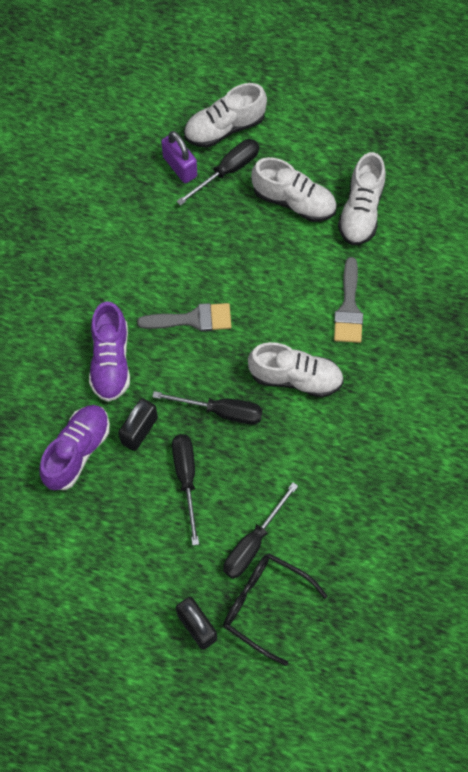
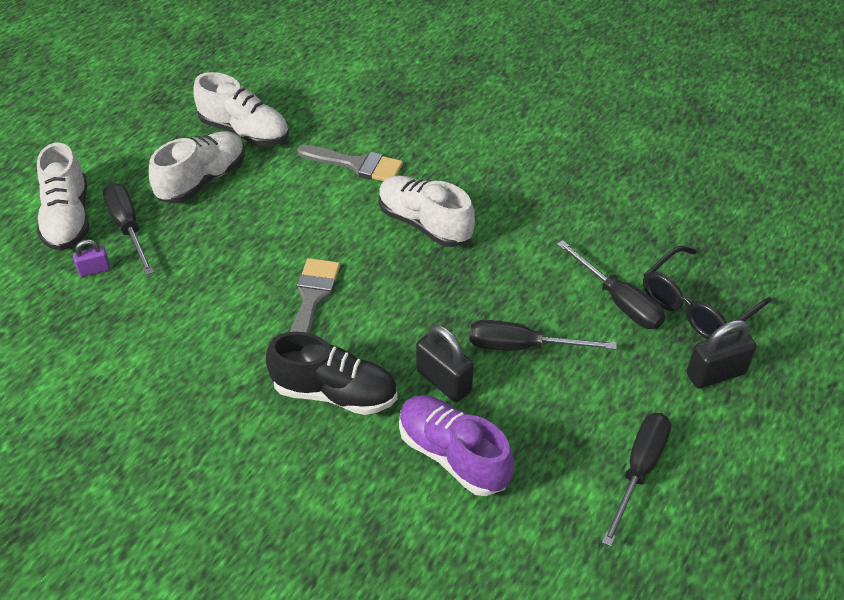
camera: 75 degrees left, 20 degrees down
(111, 361) = (335, 393): purple shoe -> black shoe
(180, 167) = (94, 270): purple padlock -> purple padlock, size x0.57
(221, 411) = (444, 296): black screwdriver -> black screwdriver (639, 471)
(295, 377) = (424, 224): white shoe -> white shoe turned 75 degrees counterclockwise

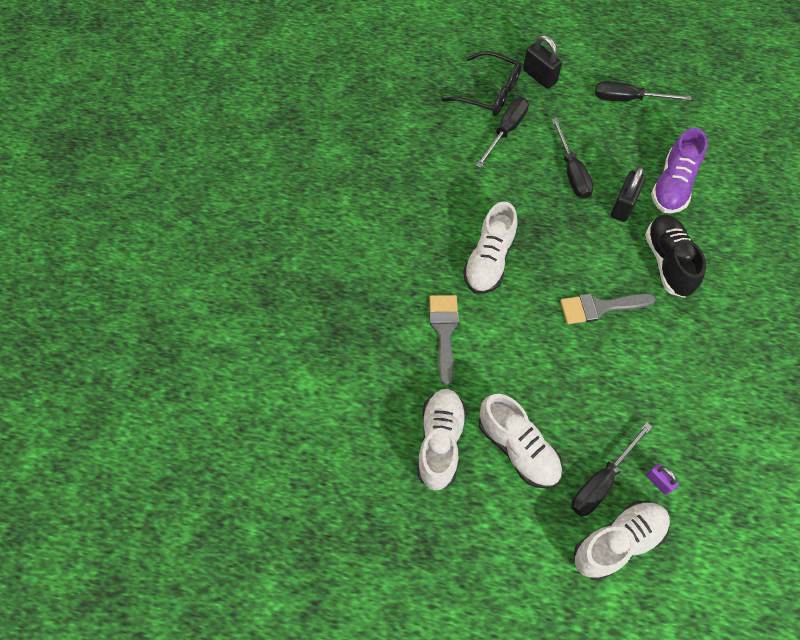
camera: 110 degrees left, 15 degrees up
(202, 180) = (517, 448): white shoe -> white shoe turned 150 degrees counterclockwise

